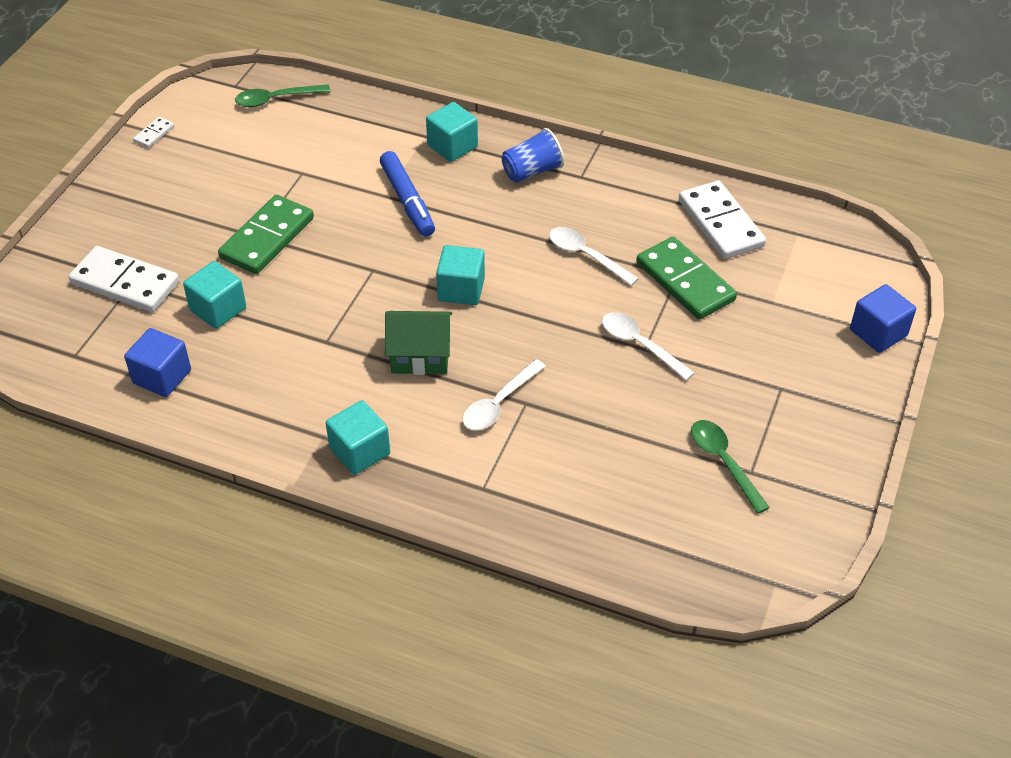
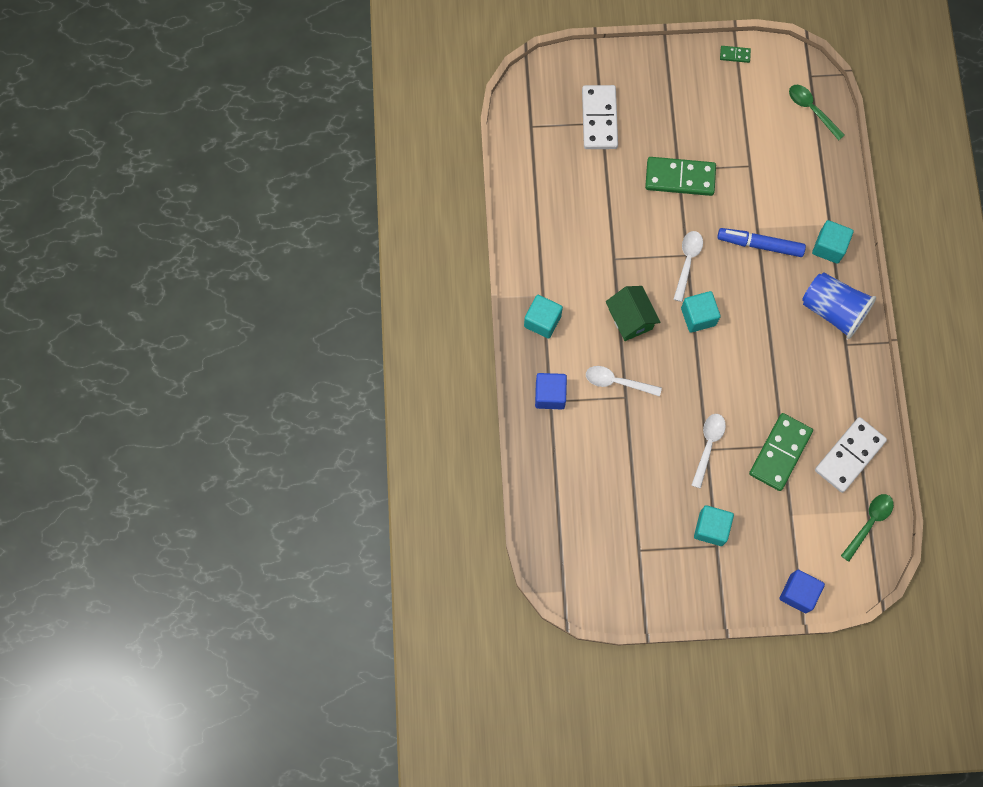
camera: 65 degrees right, 25 degrees up
(154, 134) = (735, 55): white domino -> green domino
(162, 377) = (540, 183): blue cube -> blue cube (550, 395)
(218, 309) = (606, 183): turquoise cube -> turquoise cube (711, 528)
(407, 201) = (760, 245): blue marker -> blue marker turned 60 degrees clockwise
(532, 171) = (833, 310): blue cup -> blue cup, size x1.50
(586, 256) = (770, 380): white spoon -> white spoon (687, 262)
(723, 462) = (638, 531): green spoon -> green spoon (869, 523)

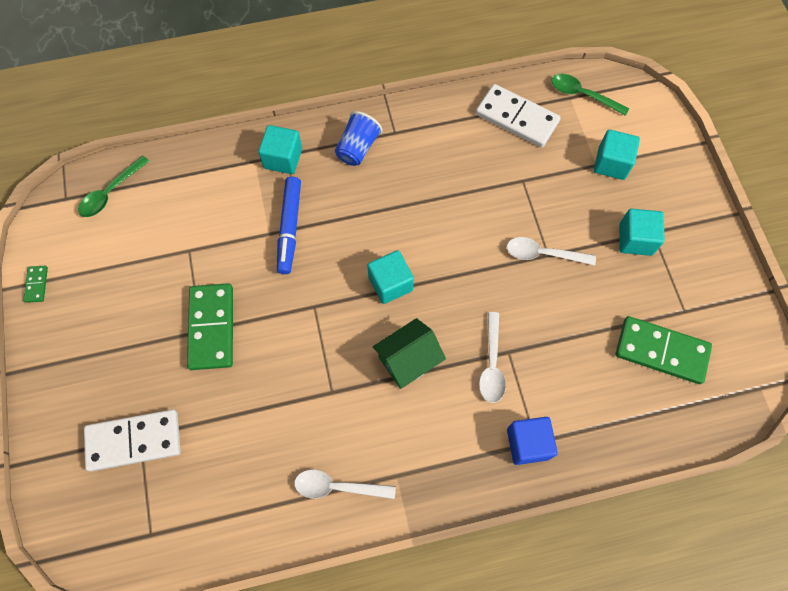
camera: 100 degrees left, 5 degrees down
(542, 321) = (432, 470): turquoise cube -> turquoise cube (611, 163)
(687, 262) = (323, 304): white spoon -> white spoon (337, 487)
(780, 452) = (531, 182): green domino -> green domino (661, 351)
(798, 593) = (676, 150): blue cube -> none
(833, 310) = (358, 148): blue cup -> blue cup, size x0.67

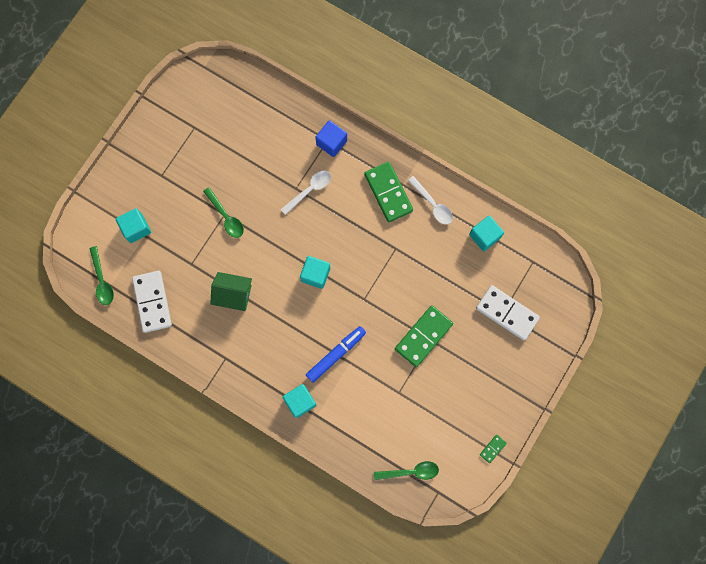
camera: 135 degrees left, 10 degrees up
(358, 148) = (254, 368): blue cup -> none
(408, 360) = (345, 229): green house -> green house (233, 294)
(543, 254) = (226, 217): white spoon -> green spoon
(635, 239) = (174, 180): turquoise cube -> turquoise cube (484, 236)
(661, 351) = (227, 122): green domino -> green domino (388, 192)

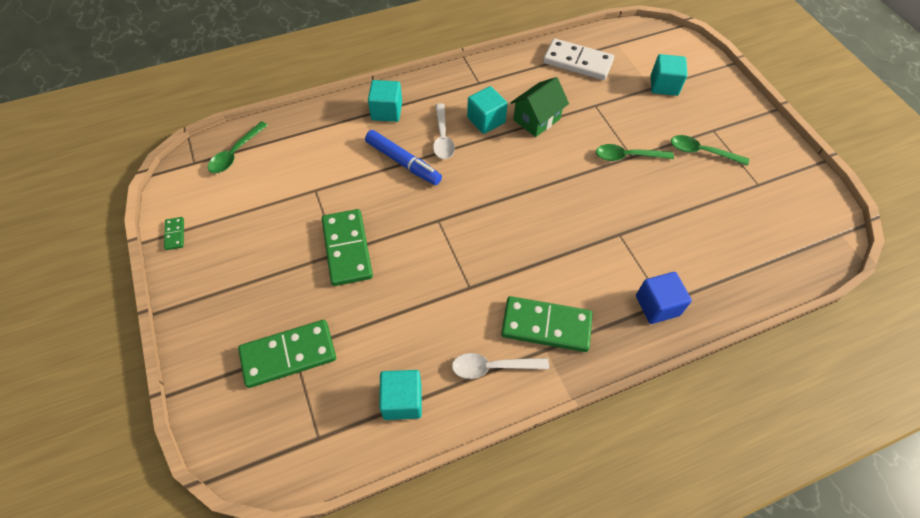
camera: 125 degrees right, 20 degrees down
(102, 280) = (626, 41): green spoon -> green spoon (701, 152)
(309, 190) = (607, 246): white spoon -> white spoon (442, 138)
(315, 274) = (502, 194): turquoise cube -> turquoise cube (486, 120)
(336, 354) = (403, 162): blue marker -> blue marker turned 45 degrees counterclockwise
(507, 313) = (288, 355): white domino -> green domino

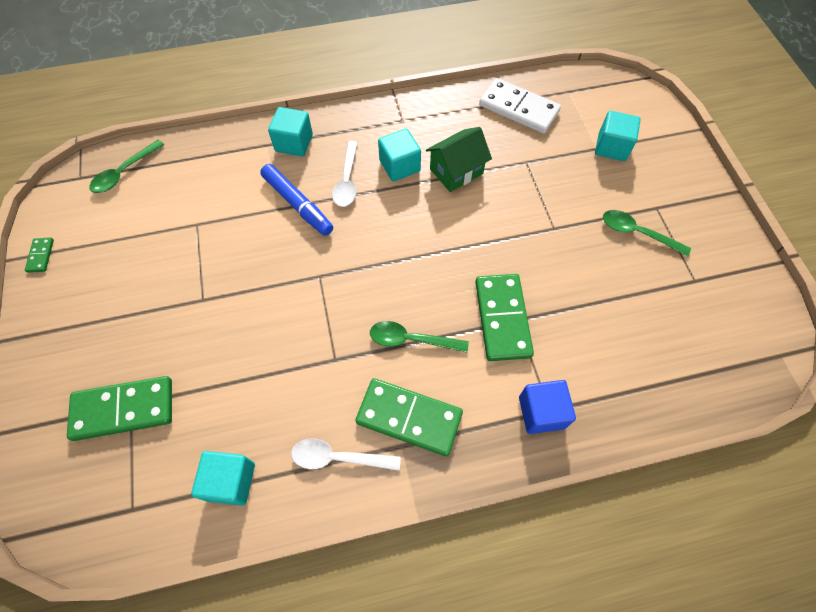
camera: 10 degrees right, 5 degrees up
(347, 249) = (214, 296): green domino -> green domino (502, 318)
(627, 156) = (549, 227): green spoon -> green spoon (411, 339)

